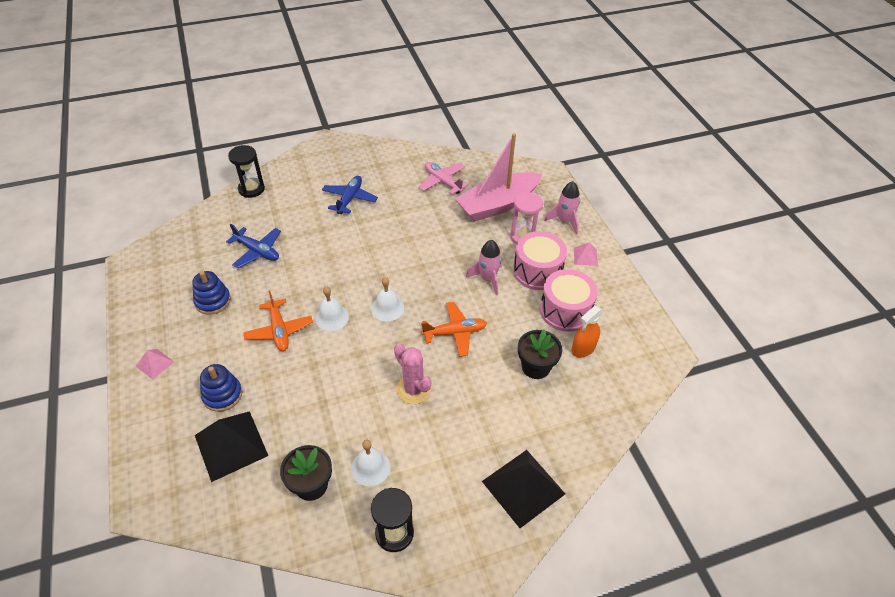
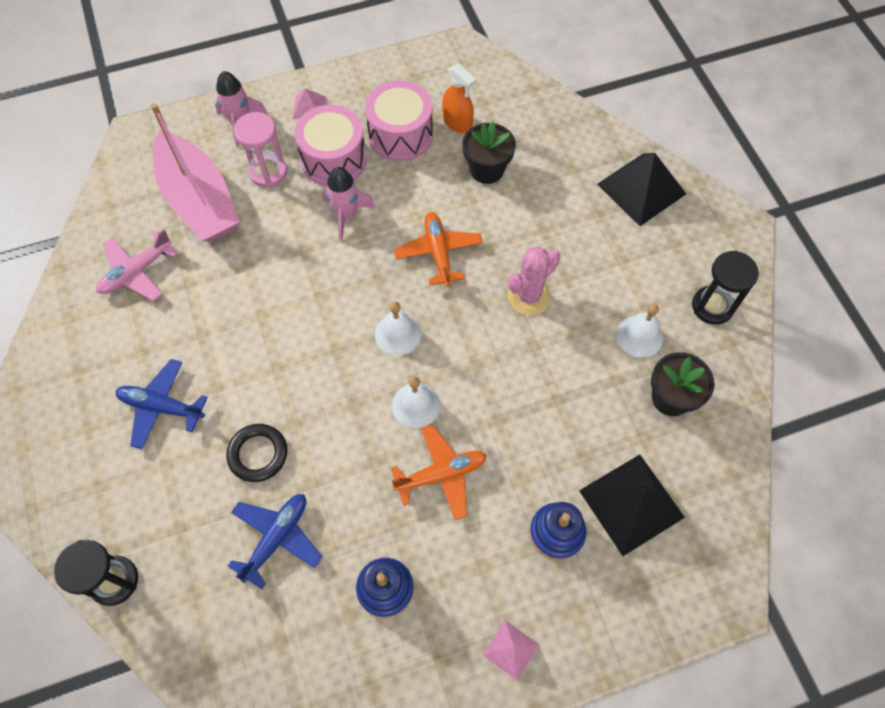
camera: 90 degrees left, 15 degrees up
(312, 241) = (258, 454): none -> black ring

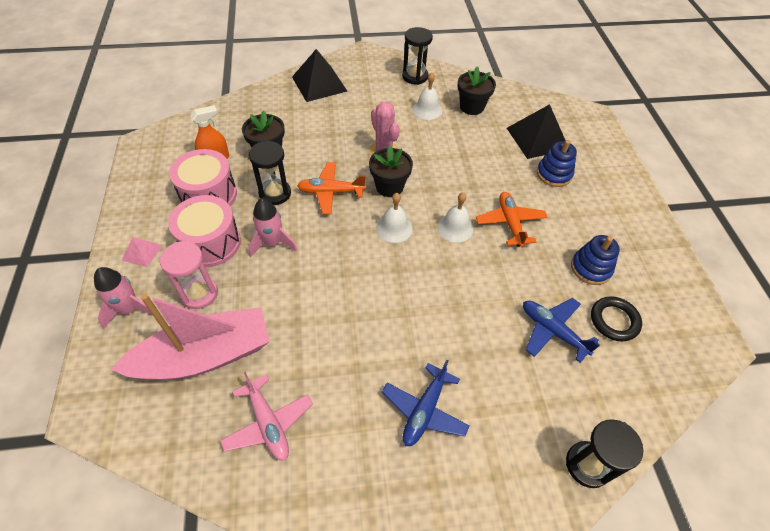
camera: 80 degrees left, 10 degrees down
(258, 454) = (481, 336): black ring -> black ring (614, 320)
(420, 196) = (275, 193): none -> black hourglass
(466, 315) = (389, 187): none -> black flower pot
(511, 649) = (628, 210): pink pyramid -> none

